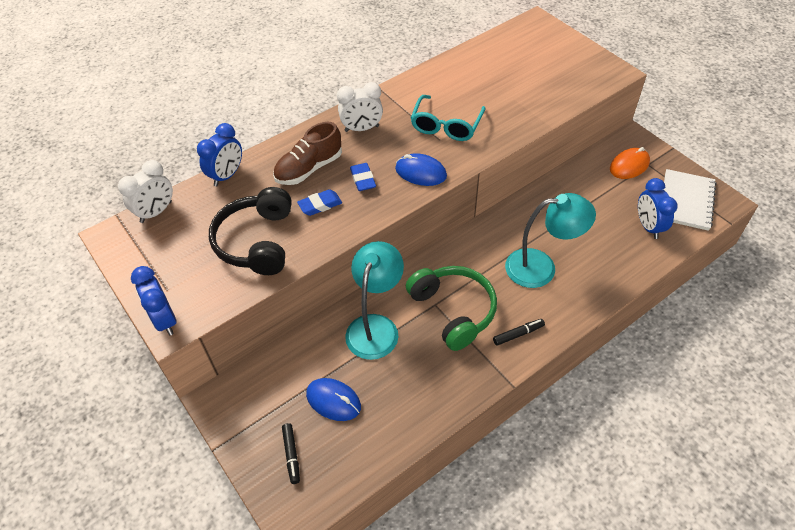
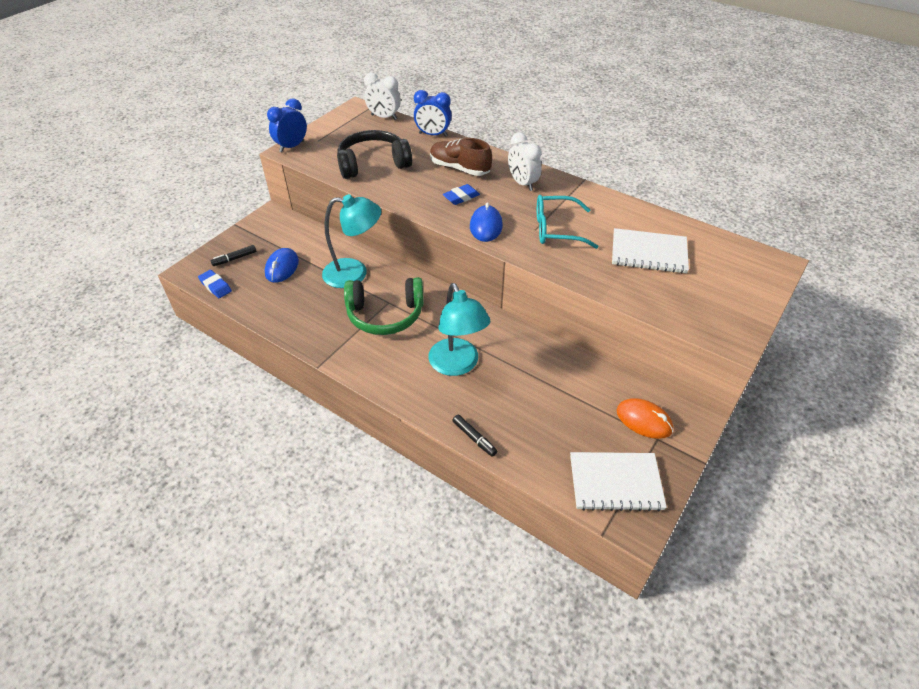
camera: 70 degrees right, 5 degrees down
(320, 205) = (422, 183): blue eraser -> blue eraser (215, 286)
(453, 311) = (385, 315): green headphones -> green headphones turned 45 degrees clockwise
(501, 81) = (648, 253): none -> white notebook
(518, 334) = (373, 361): black marker -> black marker (474, 438)
(648, 227) = (554, 448): blue clock -> none

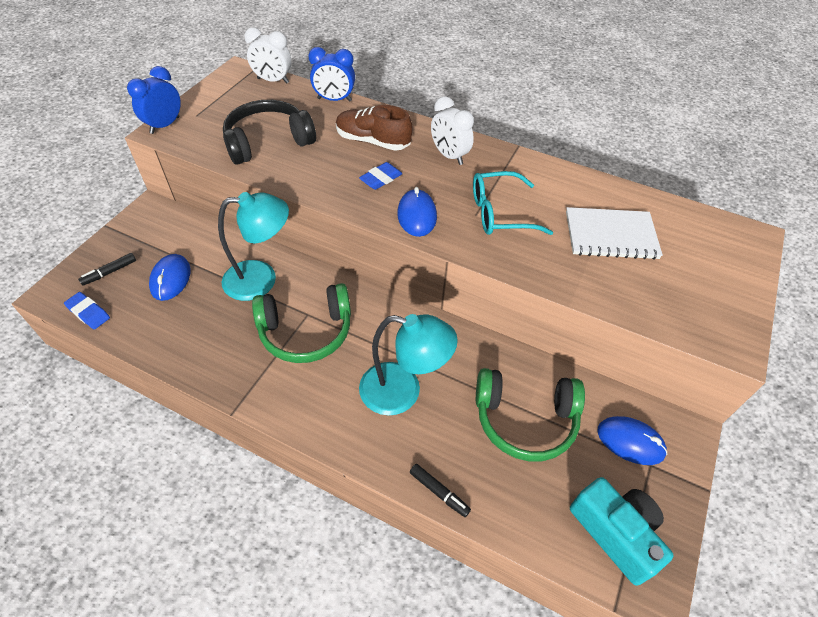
camera: 10 degrees left, 5 degrees up
(457, 365) = (403, 392): turquoise lamp -> turquoise lamp turned 45 degrees counterclockwise
(556, 395) = (525, 419): none -> green headphones
(615, 482) = (615, 533): white notebook -> turquoise camera
(644, 420) = (630, 442): orange mouse -> blue mouse

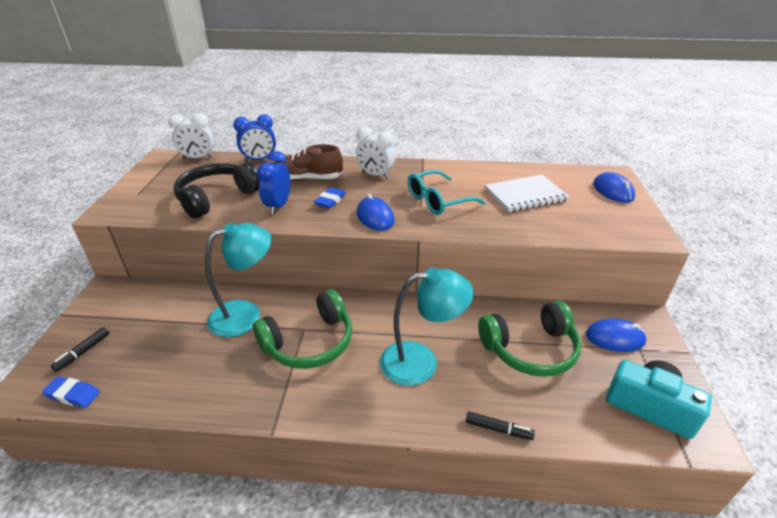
camera: 20 degrees left, 15 degrees down
(165, 125) = (109, 207): blue clock -> blue clock (278, 206)
(170, 279) = (153, 339): blue mouse -> blue mouse (612, 191)

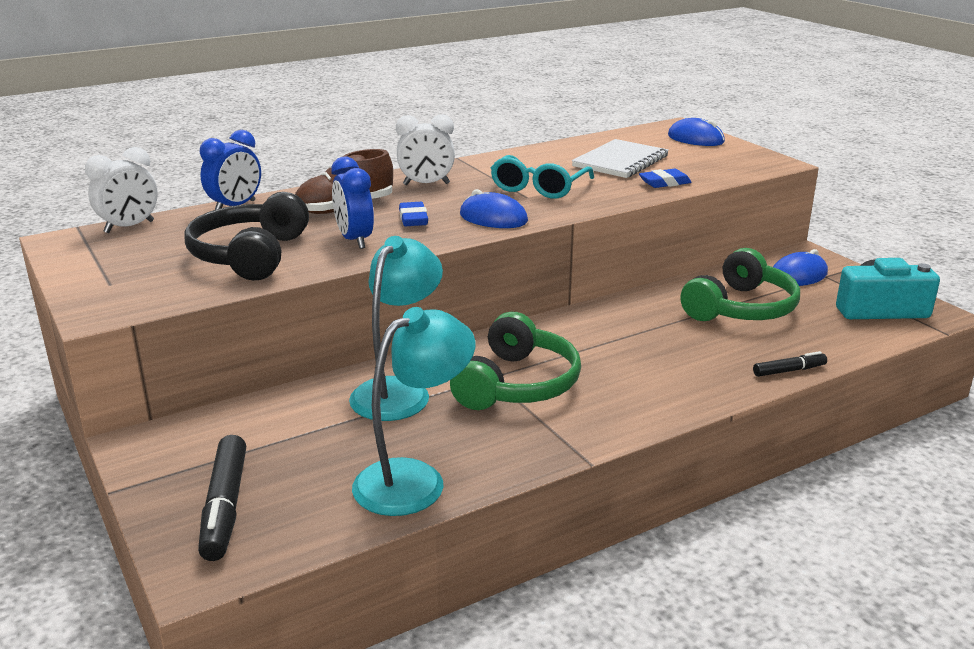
camera: 35 degrees left, 10 degrees down
(73, 394) = (286, 543): blue eraser -> blue eraser (664, 183)
(83, 352) = (224, 507): black marker -> black marker, size x1.78
(421, 362) = (656, 354): turquoise lamp -> turquoise lamp (414, 479)

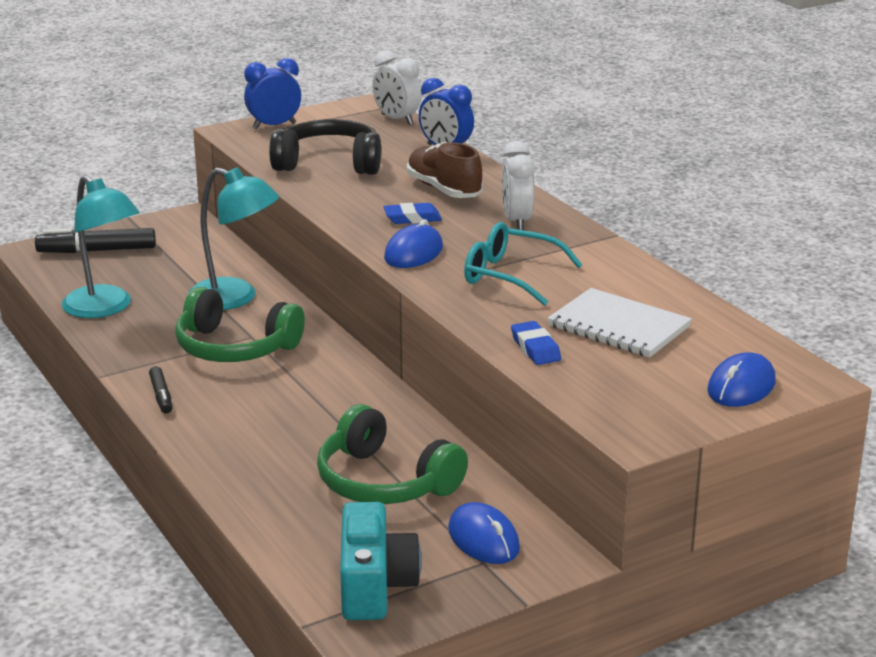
camera: 90 degrees right, 0 degrees up
(354, 240) = (359, 197): blue clock -> blue clock (274, 126)
(789, 371) = (230, 492): black marker -> black marker (161, 396)

